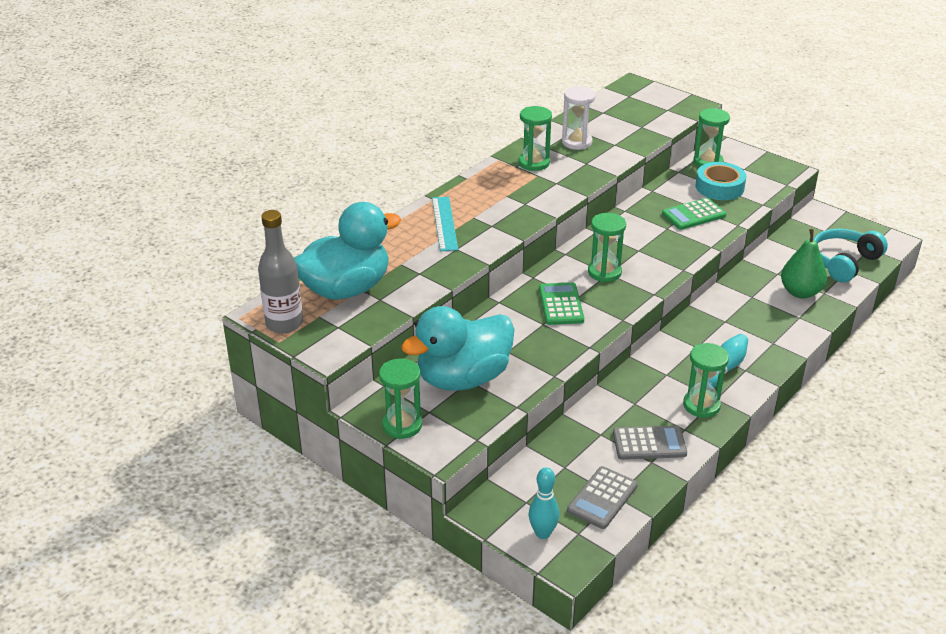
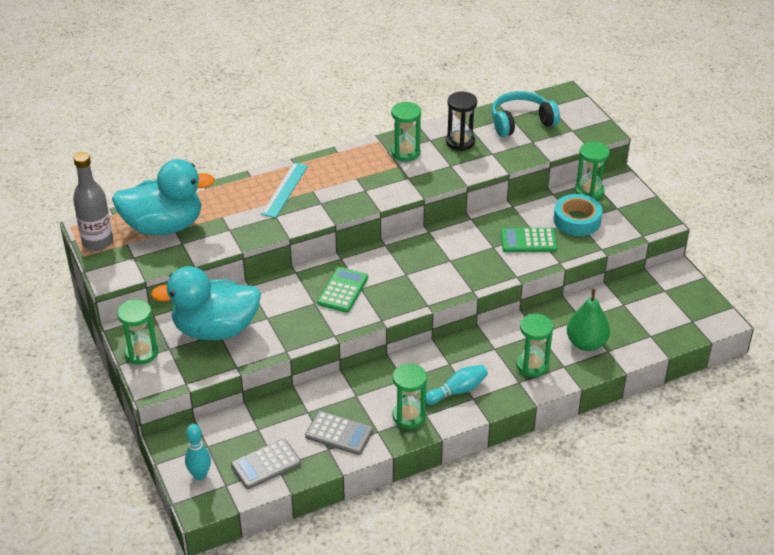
camera: 25 degrees right, 5 degrees up
(577, 142) = (460, 142): white hourglass -> black hourglass
(604, 272) = (403, 272): green hourglass -> green hourglass (532, 365)
(843, 262) = (653, 327): turquoise headphones -> turquoise headphones (521, 122)

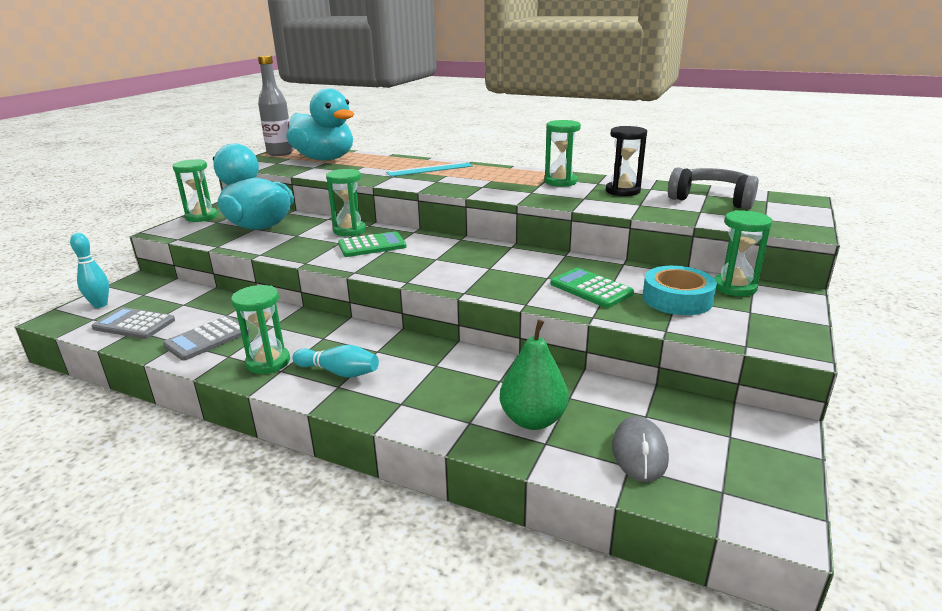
camera: 50 degrees right, 15 degrees down
(339, 433) = (207, 339): grey calculator -> grey calculator turned 60 degrees clockwise
(521, 122) = (712, 199): turquoise headphones -> grey headphones
(532, 365) = (440, 399): green hourglass -> green hourglass (349, 230)
(645, 326) = (639, 452): none -> grey mouse

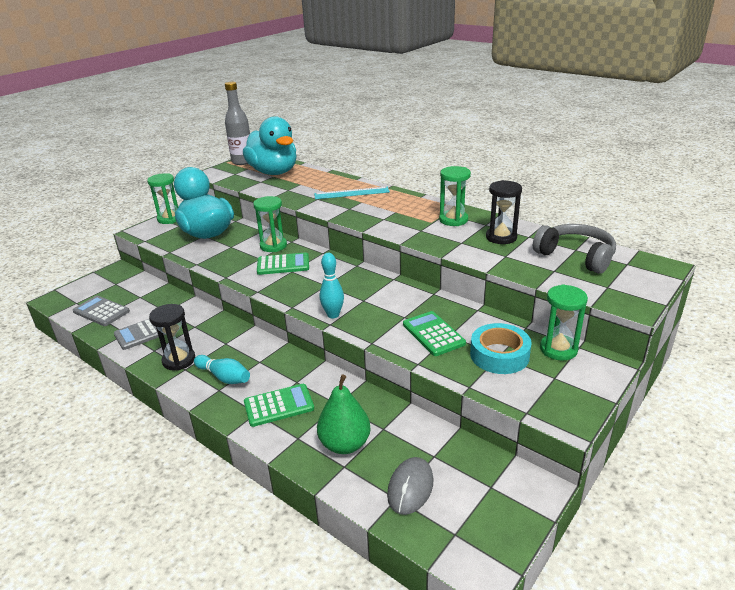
camera: 15 degrees right, 5 degrees up
(100, 305) = (84, 290): turquoise bowling pin -> turquoise bowling pin (333, 315)
(268, 362) = (179, 360): green hourglass -> black hourglass
(426, 392) = (279, 405): none -> green calculator

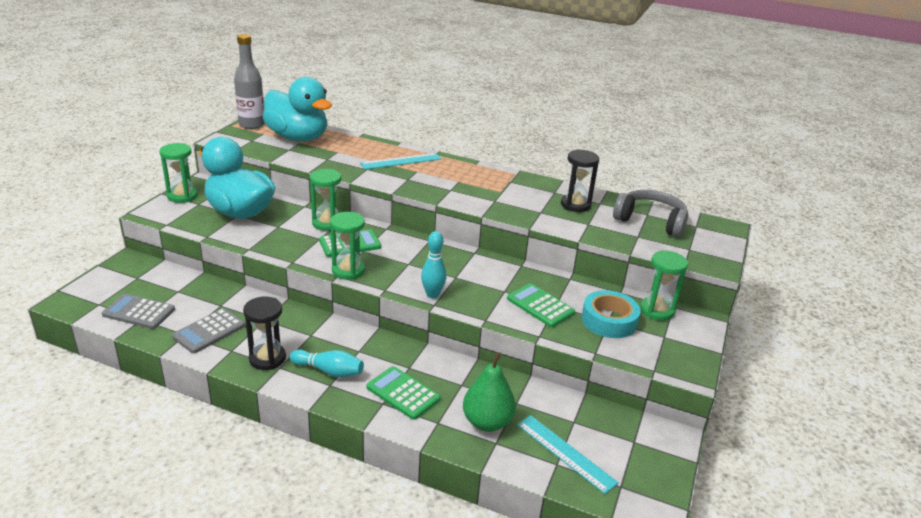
camera: 20 degrees left, 0 degrees up
(279, 405) = (403, 393): green calculator -> green calculator turned 105 degrees counterclockwise
(410, 487) = (565, 453): grey mouse -> turquoise ruler
(453, 220) = (521, 188): green hourglass -> green hourglass (348, 270)

